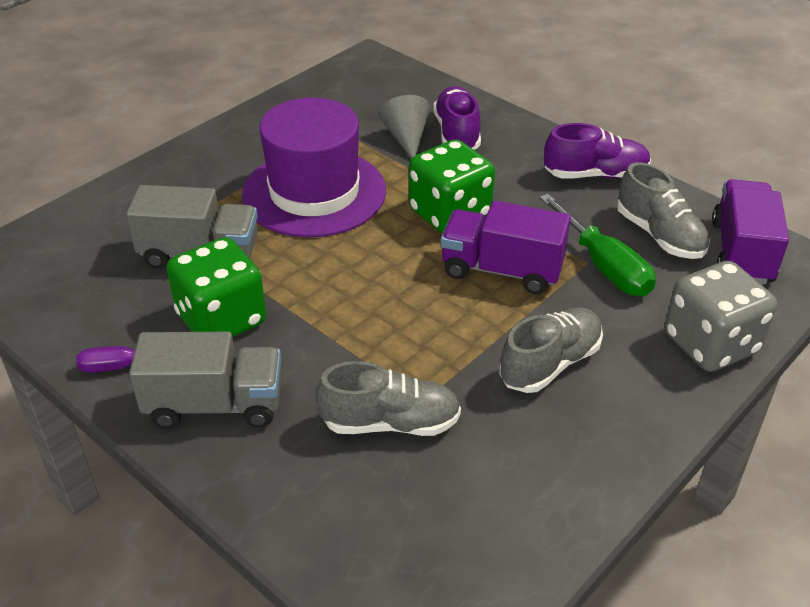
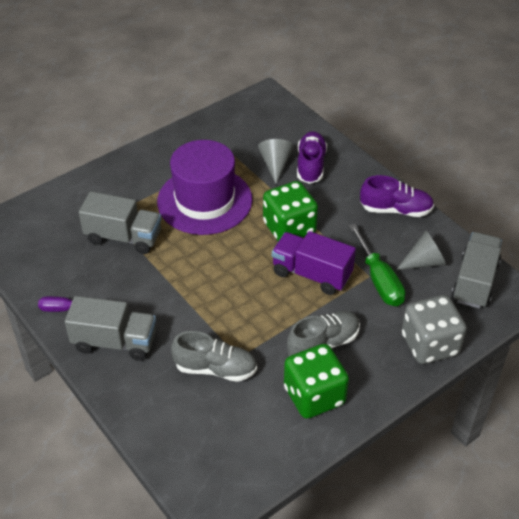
camera: 10 degrees right, 5 degrees up
(221, 319) = (129, 285): green dice -> green dice (314, 396)
(659, 235) = (424, 262): grey shoe -> grey cone
(741, 252) = (474, 282): purple truck -> grey truck

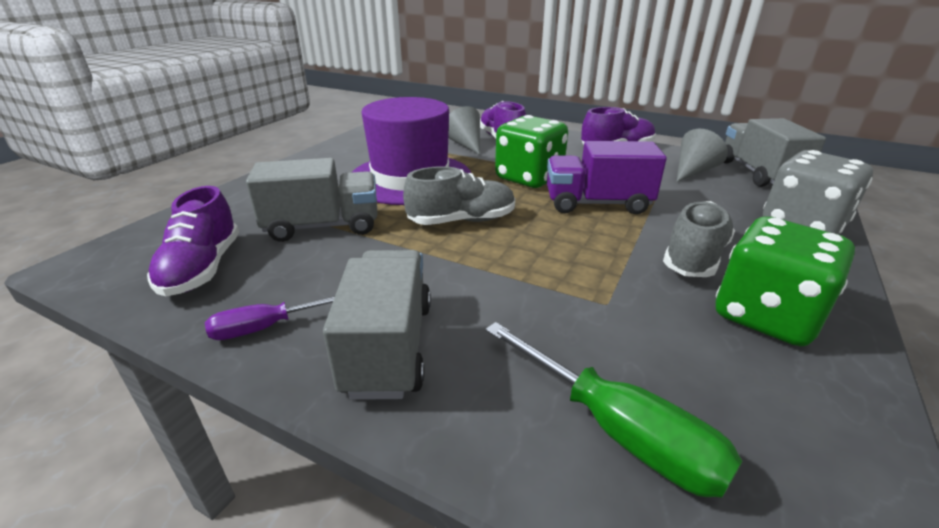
camera: 25 degrees left, 15 degrees down
(47, 253) = (202, 268): none -> purple shoe
(115, 342) = (388, 347): grey truck -> grey truck turned 75 degrees counterclockwise
(215, 368) = (590, 329): grey shoe -> grey shoe (462, 221)
(379, 279) = (671, 191): green screwdriver -> green screwdriver (617, 430)

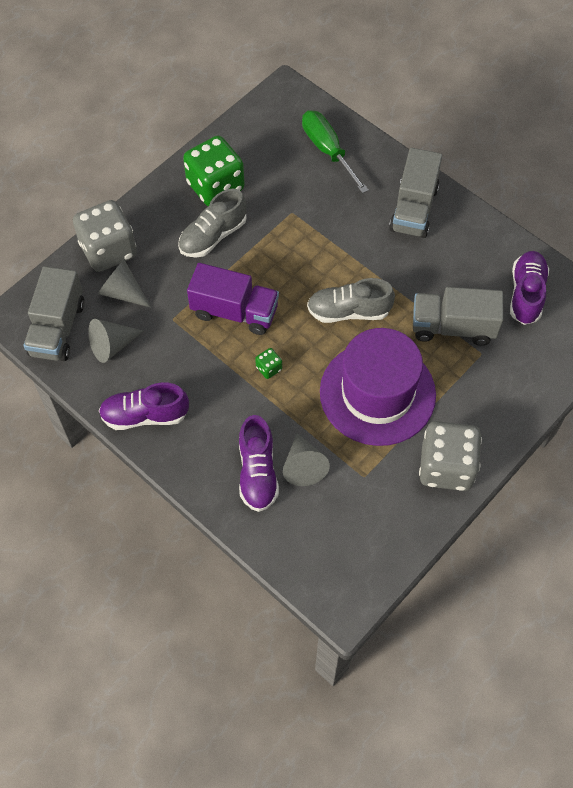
camera: 165 degrees left, 30 degrees up
(266, 327) = (476, 235): purple screwdriver -> none
(338, 155) = (446, 467): none -> grey dice
(529, 178) = (269, 368): green dice -> green dice, size x0.41
(734, 200) = (123, 292): none -> grey cone

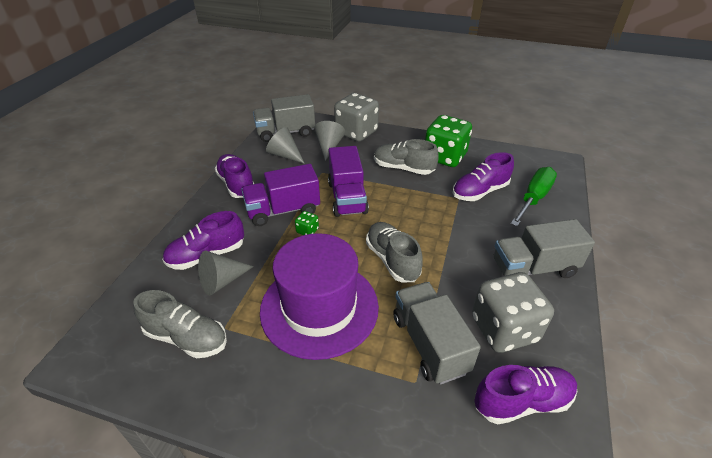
camera: 65 degrees right, 20 degrees down
(222, 381) = (283, 210): none -> purple truck
(292, 188) = (480, 191): none -> purple shoe
(361, 510) = (187, 338): none -> grey shoe
(446, 467) = (258, 396): grey dice -> grey dice (504, 329)

